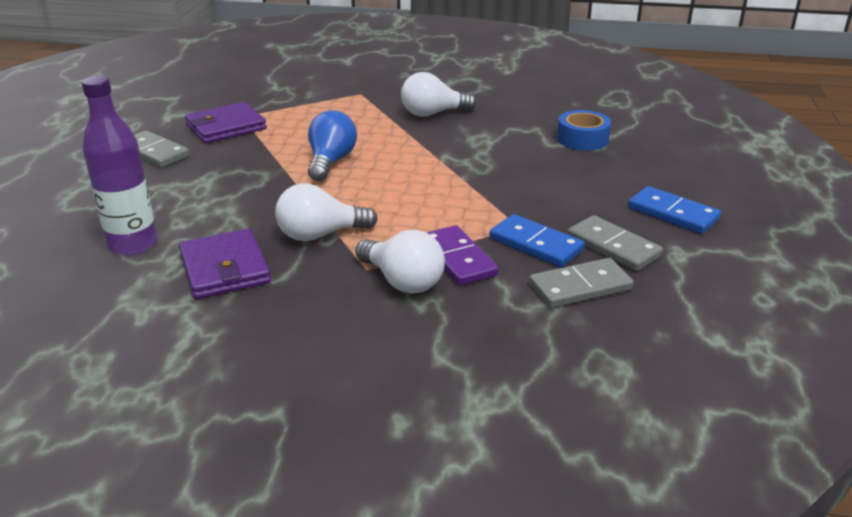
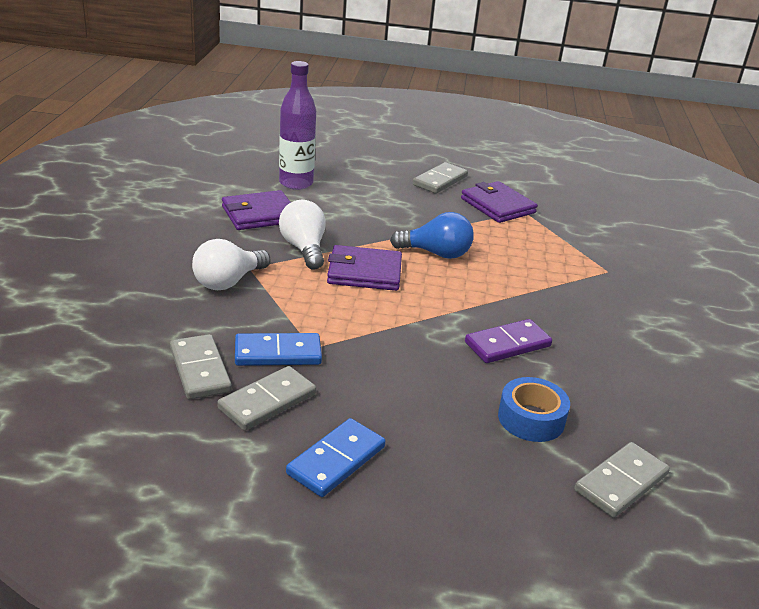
camera: 85 degrees right, 0 degrees up
(372, 199) = (364, 272): none -> purple wallet
(433, 113) = (570, 313): white light bulb -> none
(457, 259) = (258, 309): purple domino -> purple domino (507, 344)
(536, 244) = (278, 353): blue domino -> blue domino turned 45 degrees clockwise
(636, 118) = (621, 483): none -> grey domino

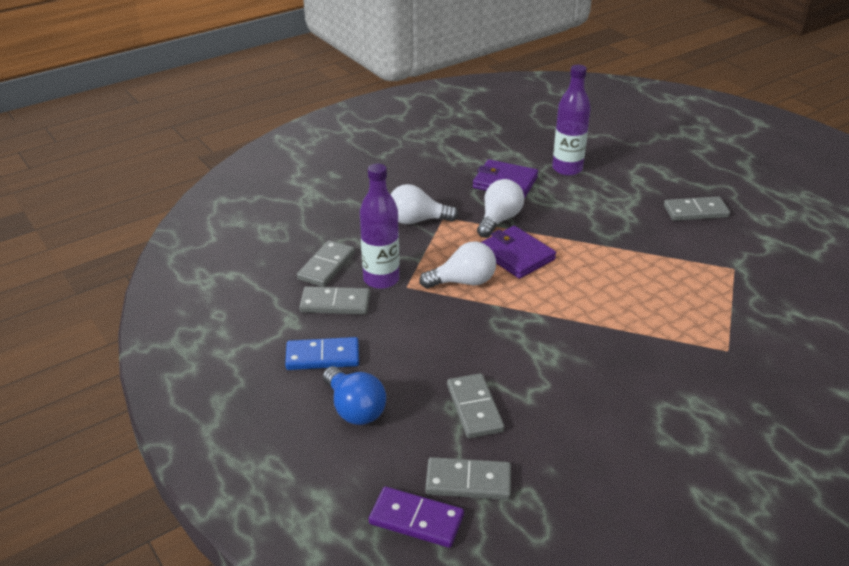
camera: 50 degrees right, 5 degrees up
(278, 353) = (381, 279): blue domino -> purple bottle
(356, 317) = (463, 282): none -> white light bulb
(436, 253) = (593, 267): blue light bulb -> blue light bulb (354, 409)
(498, 206) = (715, 253): purple wallet -> none
(507, 344) = (540, 355): purple domino -> purple domino (416, 519)
(531, 419) = (474, 408): blue tape -> grey domino

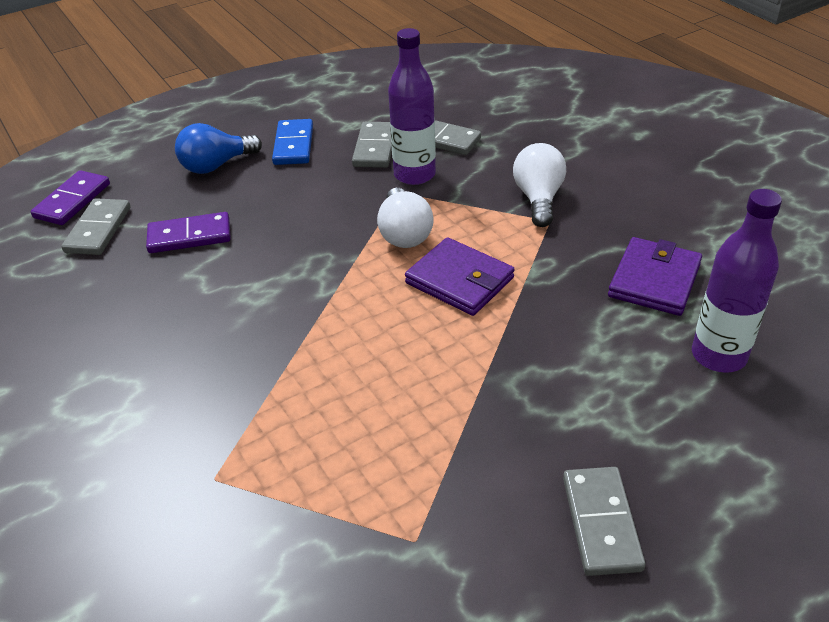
camera: 95 degrees right, 5 degrees up
(474, 408) = (189, 236): grey domino -> purple domino
(499, 220) = (547, 269): white light bulb -> none
(516, 255) = (459, 280): purple wallet -> purple wallet turned 75 degrees clockwise

